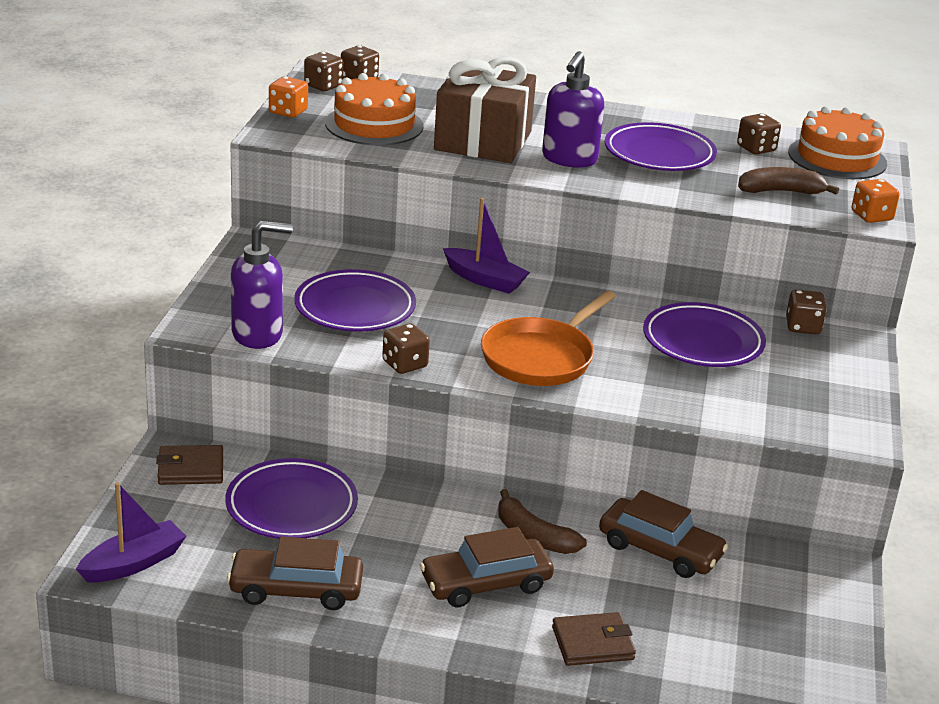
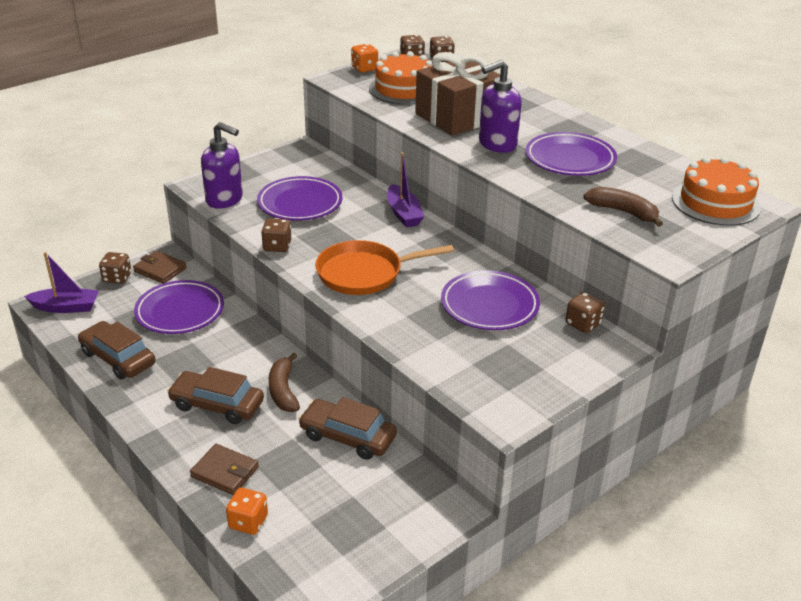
camera: 40 degrees right, 5 degrees up
(660, 550) = (347, 437): brown car -> brown car turned 135 degrees clockwise
(756, 148) = (656, 177): brown dice -> brown dice (117, 278)
(871, 216) = (671, 253): orange dice -> orange dice (248, 522)

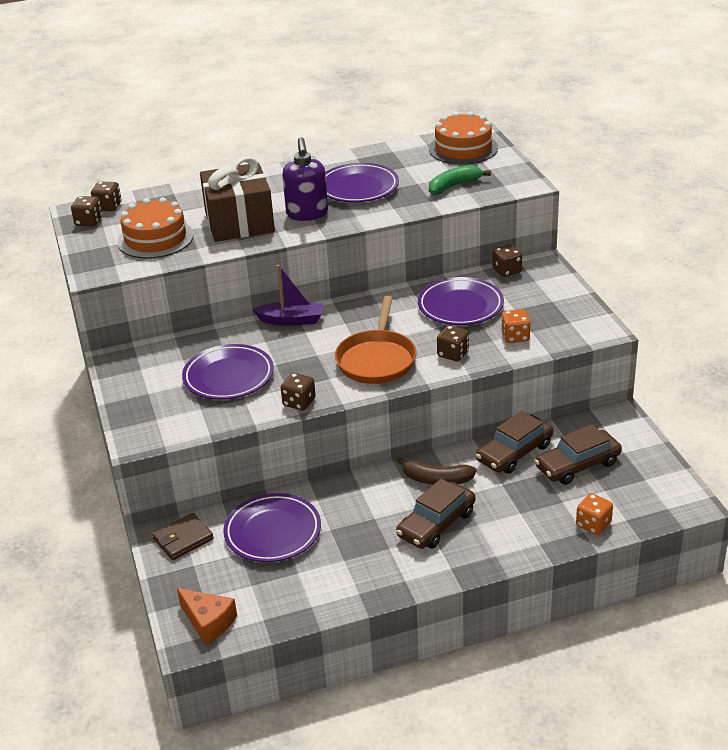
camera: 65 degrees left, 0 degrees up
(66, 307) = (208, 622): purple boat -> orange cheese
(117, 278) = (176, 575): brown dice -> brown dice (453, 354)
(118, 358) = (328, 586): brown car -> brown car (577, 465)
(225, 200) = (184, 424): purple soap dispenser -> none
(225, 472) = (528, 530): brown wallet -> none
(364, 68) = (86, 252): orange dice -> orange dice (515, 337)
(623, 212) = (454, 186): brown banana -> green banana

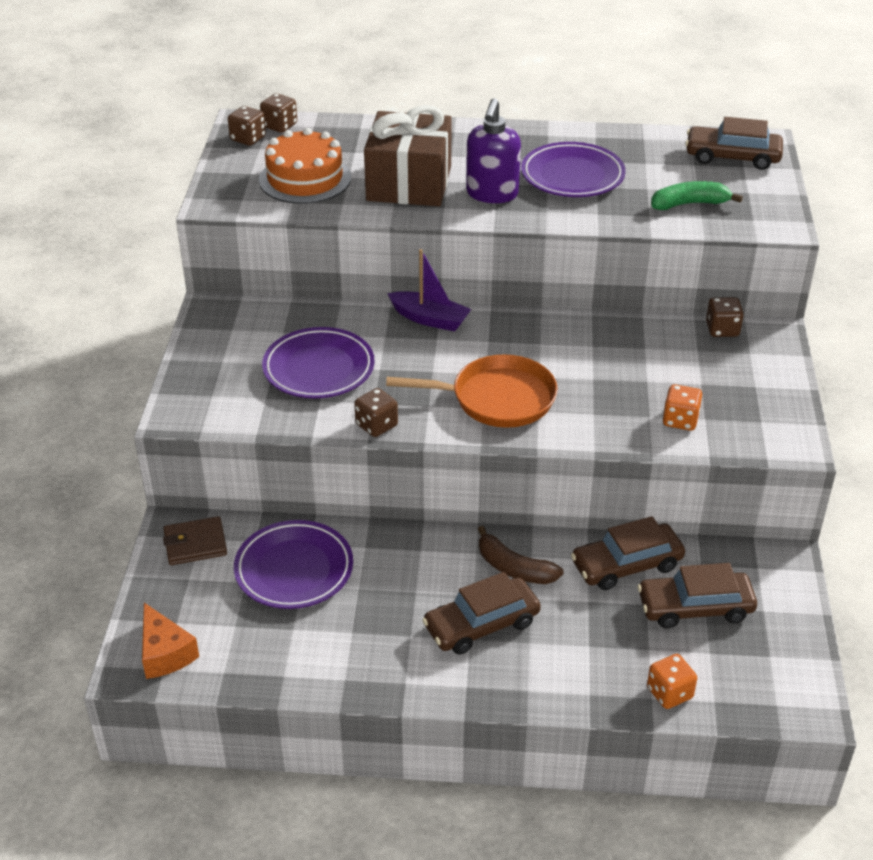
camera: 20 degrees right, 5 degrees up
(377, 359) = (497, 399): orange pan -> orange pan turned 120 degrees counterclockwise
(453, 354) = (591, 419): brown dice -> none
(460, 306) = (637, 360): purple plate -> none
(463, 148) = (732, 157): orange cake -> brown car

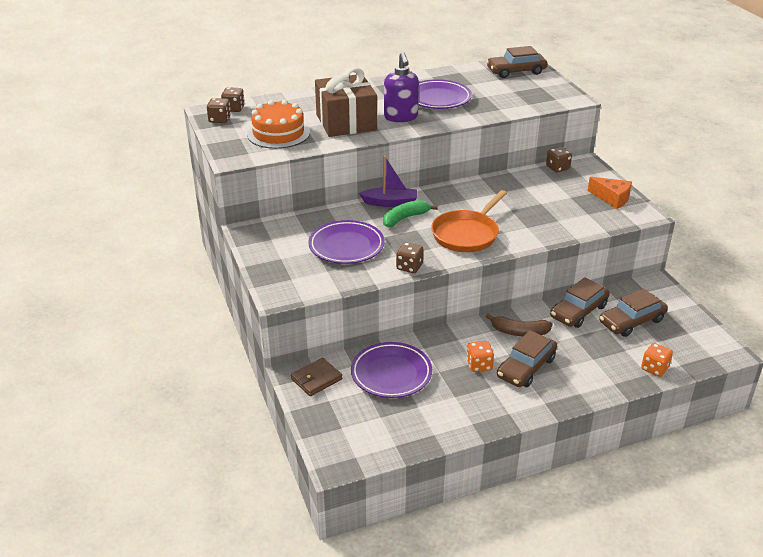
camera: 25 degrees left, 5 degrees down
(165, 653) = (349, 447): orange cheese -> orange cheese (612, 198)
(497, 399) = (467, 234): orange pan -> orange pan turned 150 degrees clockwise
(680, 420) = (576, 218): orange dice -> orange dice (479, 365)
(689, 204) = (515, 99): green banana -> green banana (405, 218)

